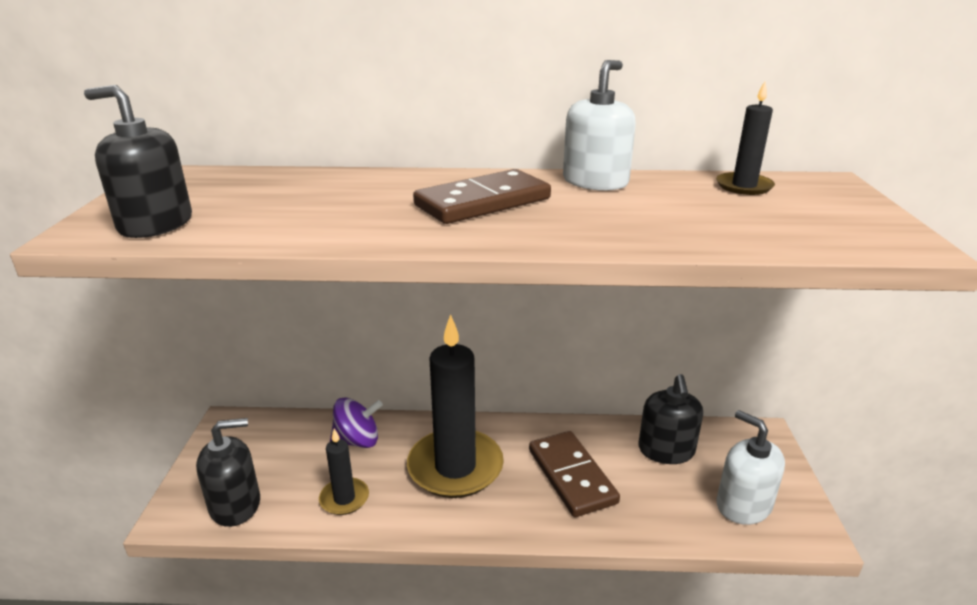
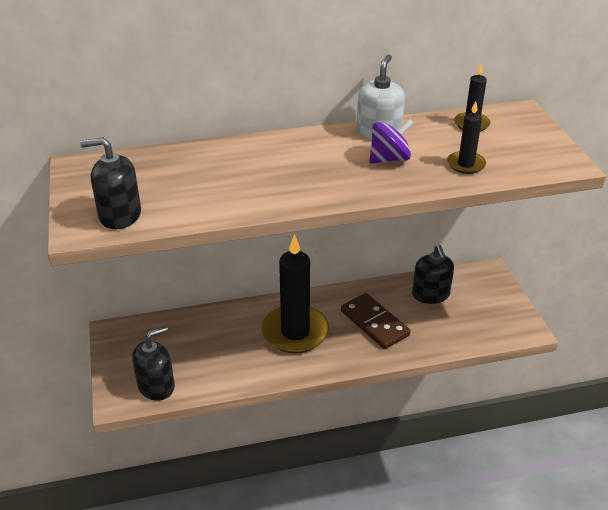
camera: 15 degrees left, 10 degrees up
(344, 498) = (229, 367): black candle -> black candle (466, 164)
(357, 441) = (218, 327): purple spinning top -> purple spinning top (389, 159)
(482, 202) = (317, 163): brown domino -> none
(743, 505) = (485, 321): white soap dispenser -> none

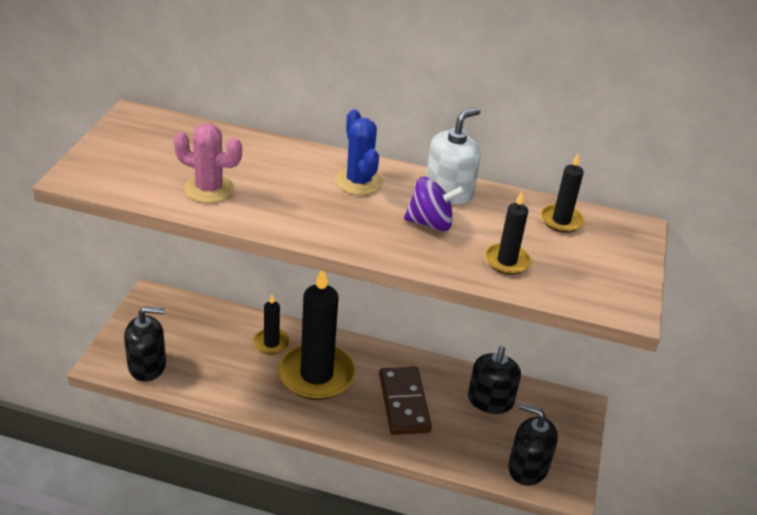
camera: 25 degrees right, 0 degrees up
(120, 215) = (123, 176): black soap dispenser -> black soap dispenser (527, 467)
(201, 197) = (209, 189): none -> pink cactus
(241, 324) = (271, 343): none -> black candle
(309, 149) = (358, 181): none -> blue cactus

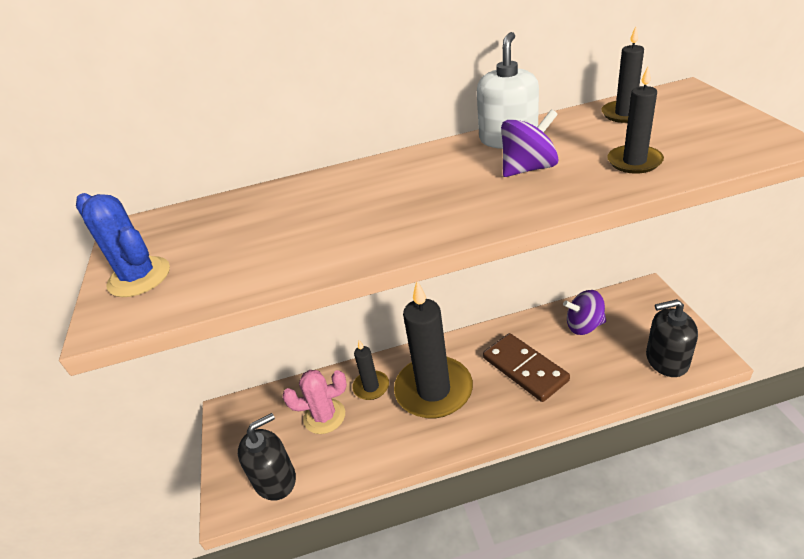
camera: 20 degrees left, 0 degrees up
(209, 189) = (281, 251): pink cactus -> pink cactus (324, 416)
(358, 181) = (421, 171): blue cactus -> blue cactus (139, 277)
(490, 400) = (584, 326): black soap dispenser -> purple spinning top

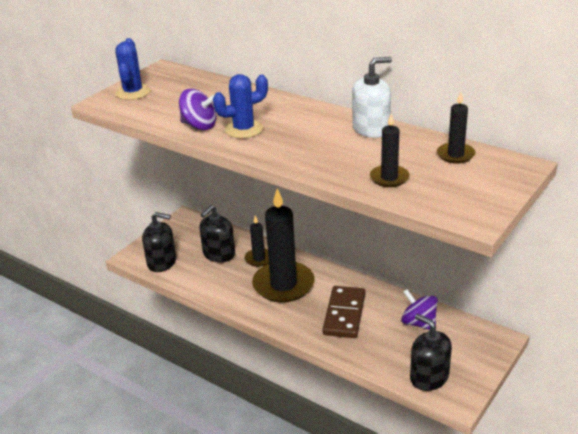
camera: 45 degrees right, 5 degrees down
(324, 416) = (219, 254): pink cactus -> black soap dispenser
(388, 219) = (244, 129): none -> blue cactus
(528, 168) = (342, 148): purple spinning top -> purple spinning top (199, 126)

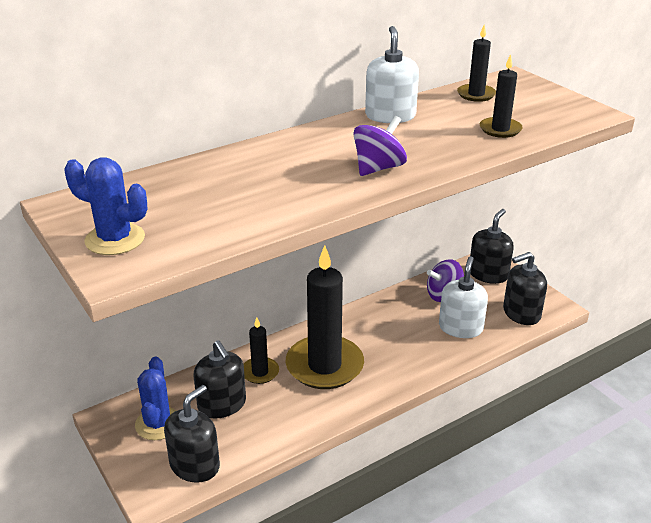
camera: 70 degrees left, 0 degrees up
(199, 126) = (284, 205): purple spinning top -> purple spinning top (378, 168)
(244, 129) = (324, 179): blue cactus -> blue cactus (158, 423)
(344, 314) = (403, 336): brown domino -> none
(379, 343) = (460, 327): none -> white soap dispenser
(475, 343) = (488, 274): none -> black soap dispenser

